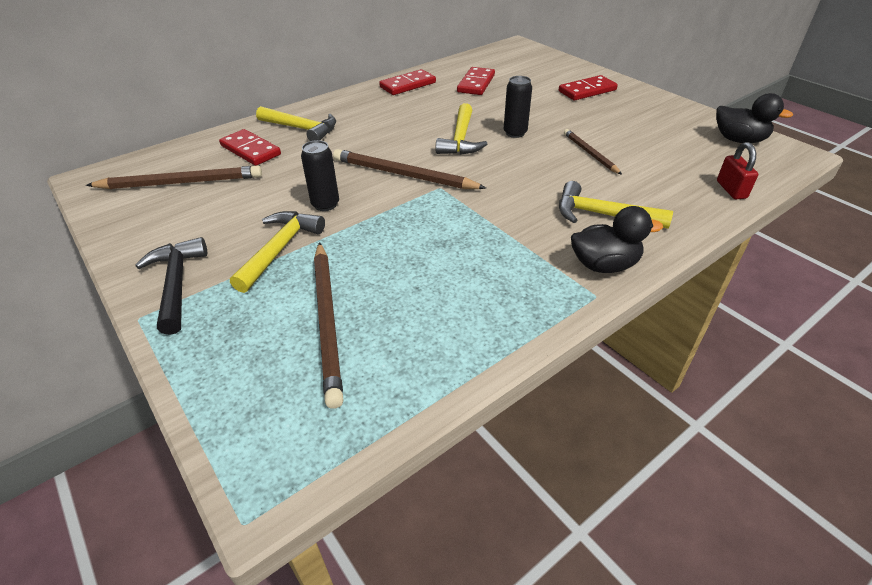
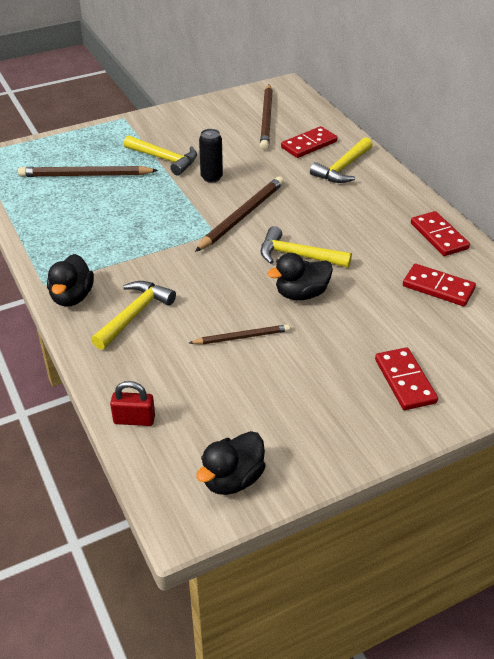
camera: 100 degrees right, 0 degrees up
(177, 284) = (147, 126): black hammer -> none
(515, 133) = (301, 294): black can -> black duck

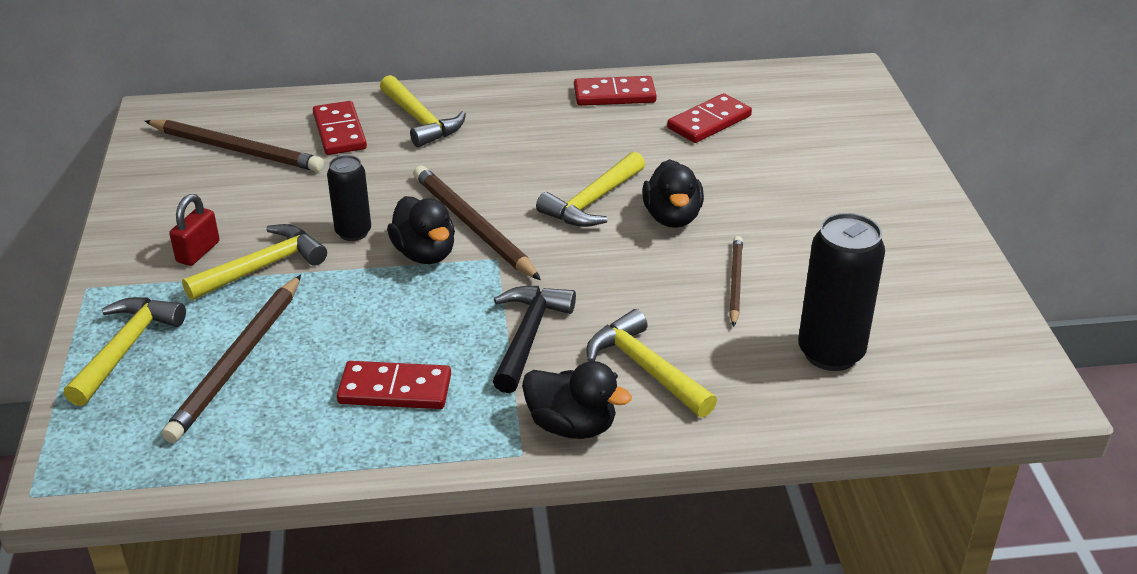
camera: 70 degrees left, 5 degrees down
(82, 143) = (126, 348): none -> yellow hammer
(134, 419) = (860, 405): red padlock -> red padlock (198, 252)
(145, 262) = (528, 336): none -> black hammer
(184, 396) = (830, 353): none -> black can
(232, 479) = (980, 342): black duck -> black duck (425, 254)
(404, 381) = (856, 186): red domino -> red domino (395, 390)

